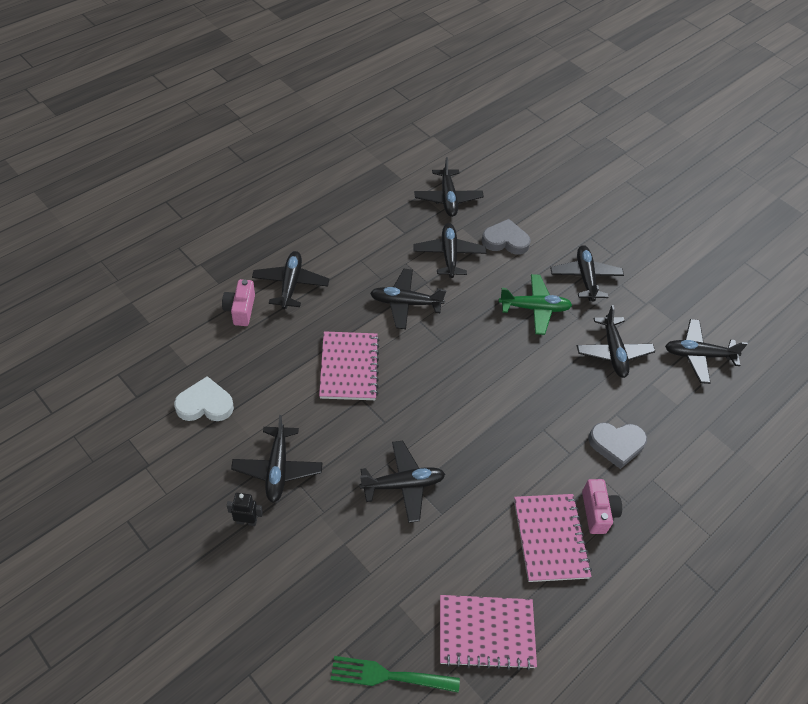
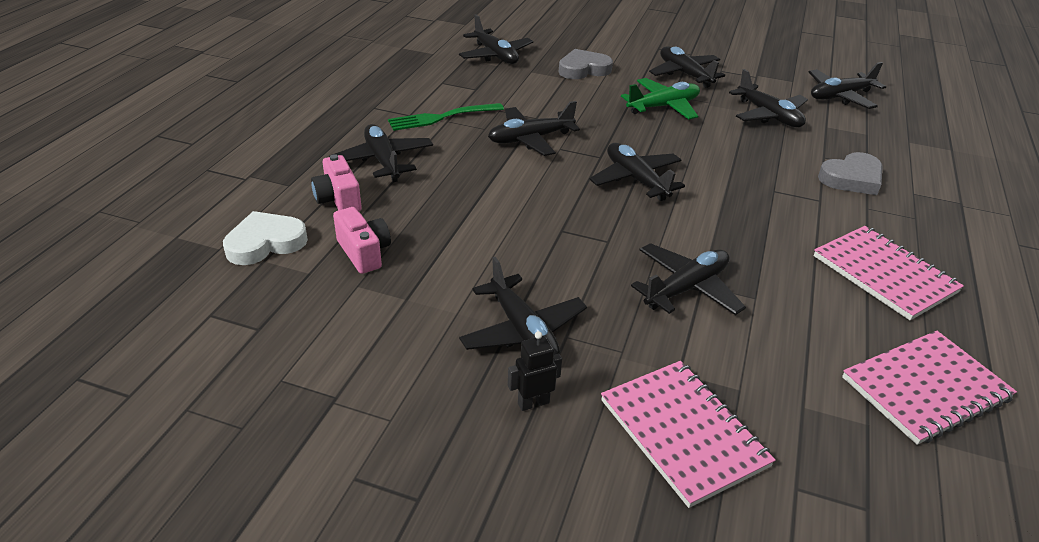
camera: 25 degrees left, 15 degrees down
(205, 404) = (367, 302): white heart -> white heart (265, 243)
(349, 367) = (519, 208): pink notebook -> pink notebook (683, 433)
(390, 675) = (878, 489): green fork -> green fork (442, 117)
(449, 255) = (538, 93): black plane -> black plane (636, 179)
(597, 512) = (899, 235): pink camera -> pink camera (364, 252)

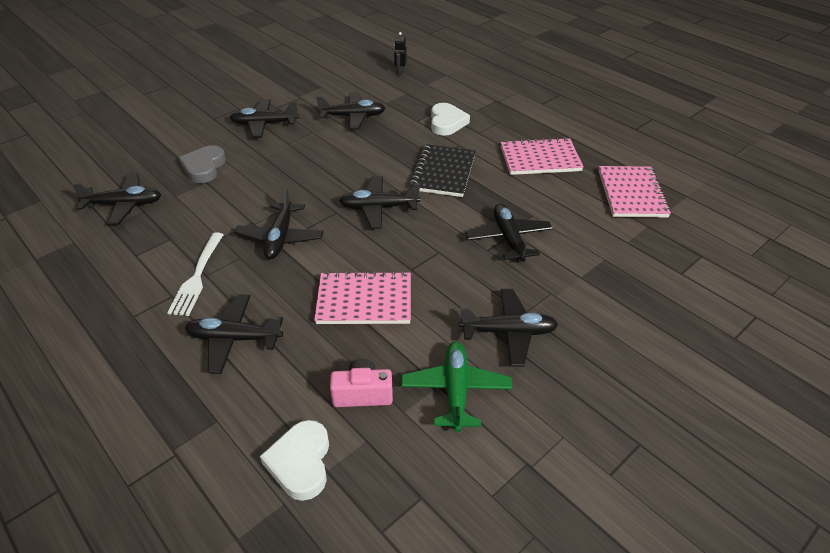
camera: 60 degrees left, 5 degrees up
(338, 199) = (271, 389): pink camera -> none
(442, 117) = (197, 276): green fork -> white fork
(533, 402) = (578, 354): black robot -> black robot (400, 72)
(663, 107) = (298, 154): green plane -> green plane (456, 390)
(683, 433) = (629, 297): pink notebook -> pink notebook (364, 300)
(751, 204) = (443, 172): none -> black notebook
(840, 96) = (357, 80): black plane -> none
(851, 178) = (447, 122): grey heart -> white heart

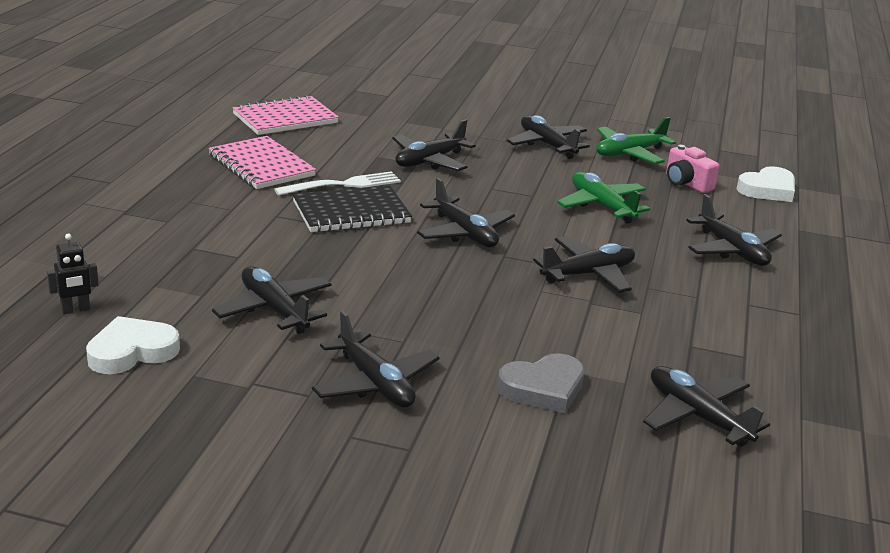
camera: 125 degrees left, 15 degrees down
(197, 276) = (706, 301): white fork -> white fork (342, 185)
(364, 300) = (601, 206): pink notebook -> green plane
(447, 122) = (224, 234): white heart -> white heart (132, 351)

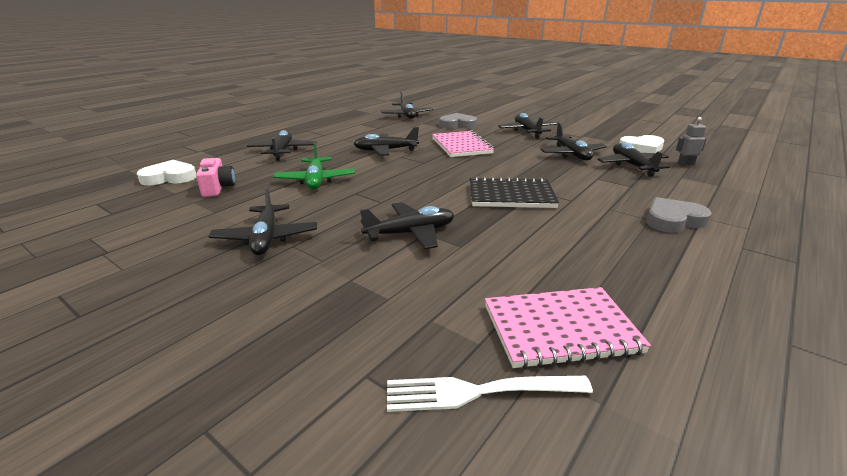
camera: 155 degrees left, 0 degrees up
(75, 310) = (685, 164): black robot -> grey robot
(162, 202) = (673, 220): none -> grey heart
(261, 166) = (588, 248): pink notebook -> pink notebook (461, 146)
(342, 185) = (510, 218): white fork -> white fork (480, 391)
(464, 233) = (436, 175): black plane -> black plane (632, 166)
(629, 153) = (204, 219): green plane -> none

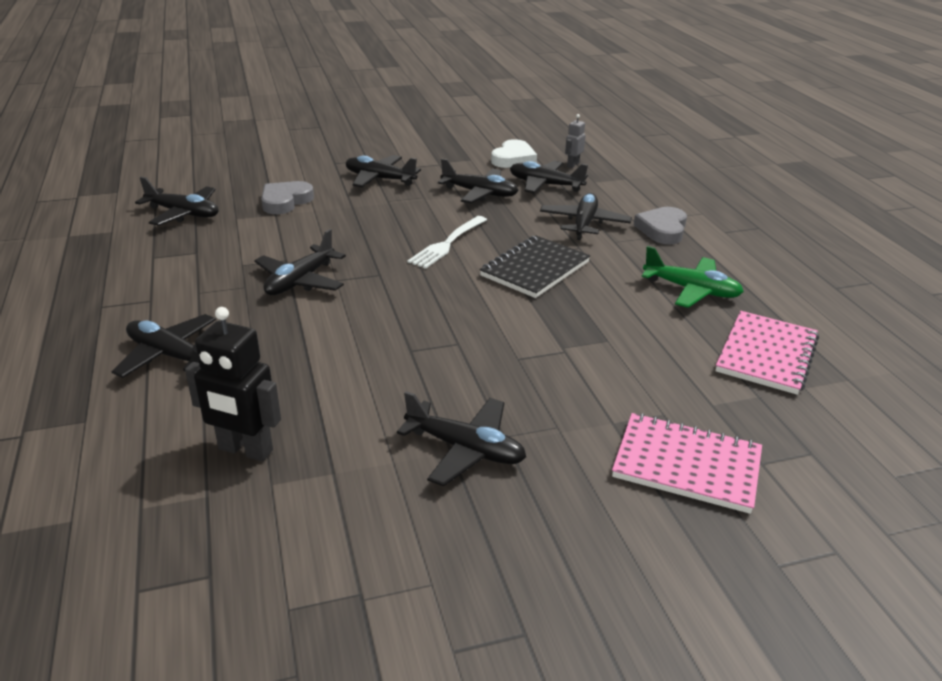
camera: 55 degrees left, 5 degrees up
(169, 177) = (123, 490): white heart -> none
(218, 188) = (245, 450): pink camera -> black robot
(315, 180) = (331, 364): green plane -> green plane (691, 290)
(410, 233) = (554, 355): black plane -> black plane (584, 224)
(461, 146) = (363, 232): pink notebook -> pink notebook (686, 465)
(480, 391) = (811, 419): white fork -> white fork (447, 243)

